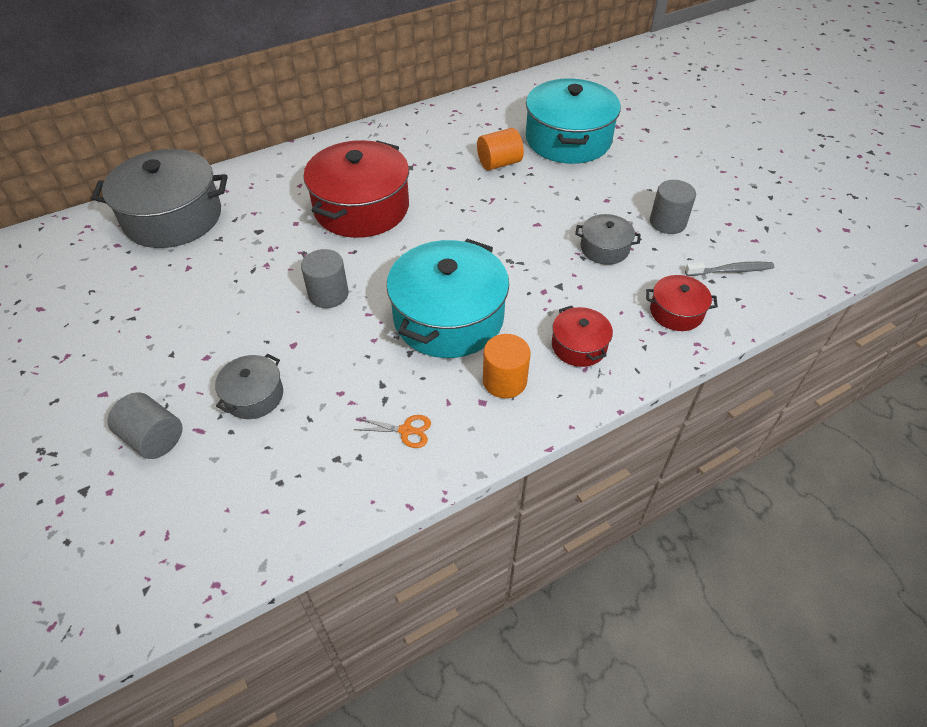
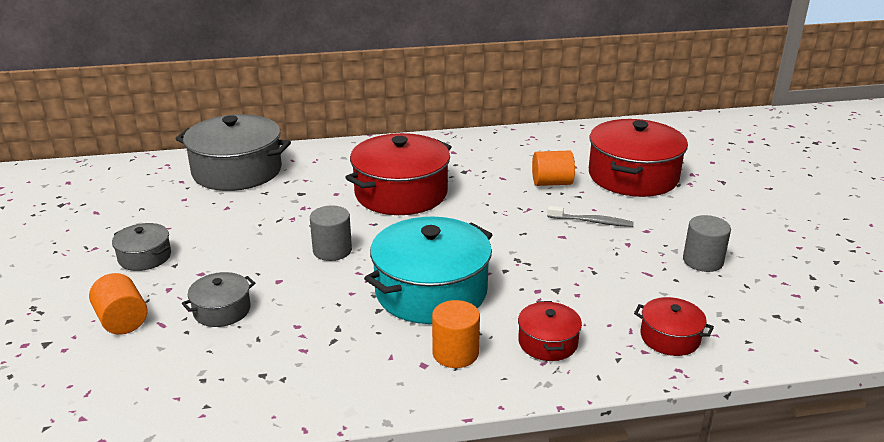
camera: 20 degrees right, 20 degrees down
(153, 438) = (122, 321): grey cylinder -> orange cylinder
(406, 430) = (337, 369): orange scissors -> none
(568, 139) = (633, 176): turquoise pot -> red pot
(604, 248) = (621, 269): grey pot -> grey pot (145, 257)
(730, 270) = (752, 315): grey toothbrush -> grey toothbrush (591, 221)

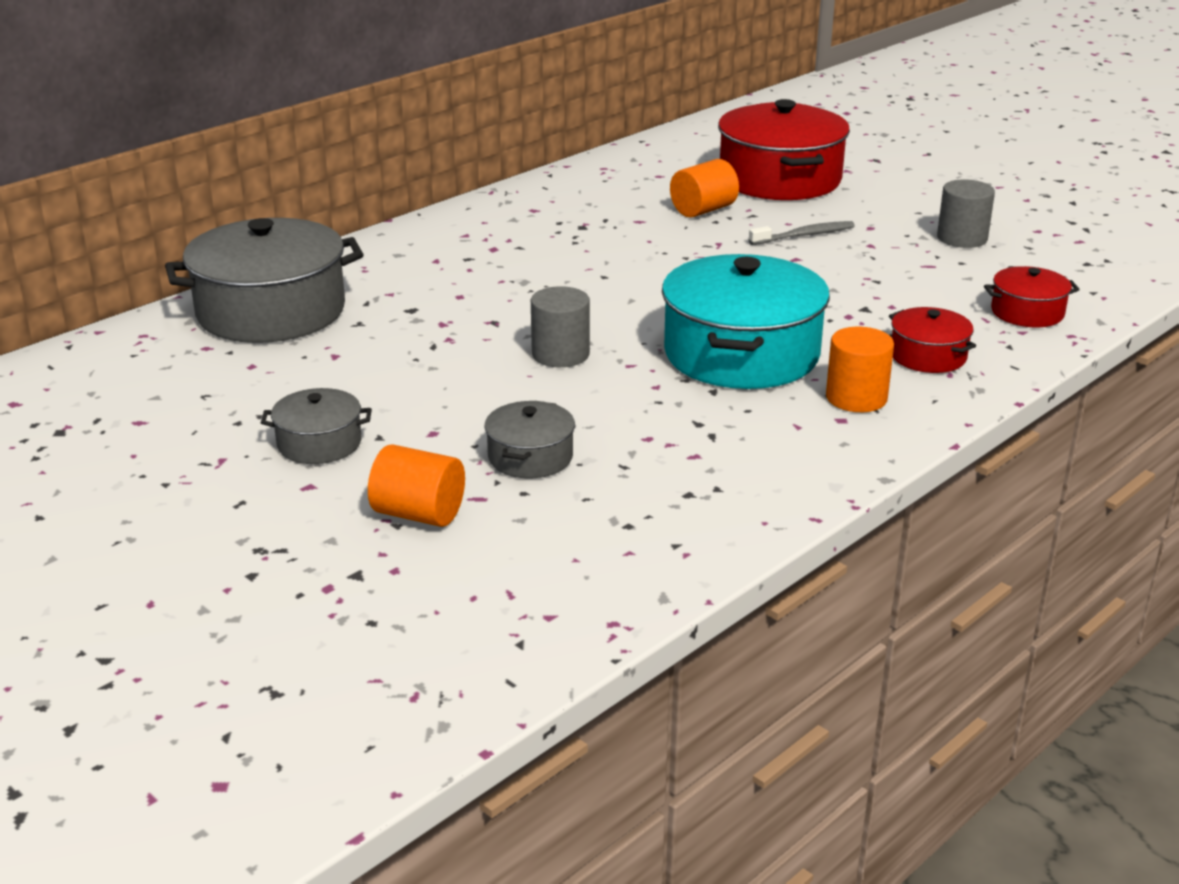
camera: 35 degrees left, 0 degrees up
(401, 193) = (543, 271): red pot -> none

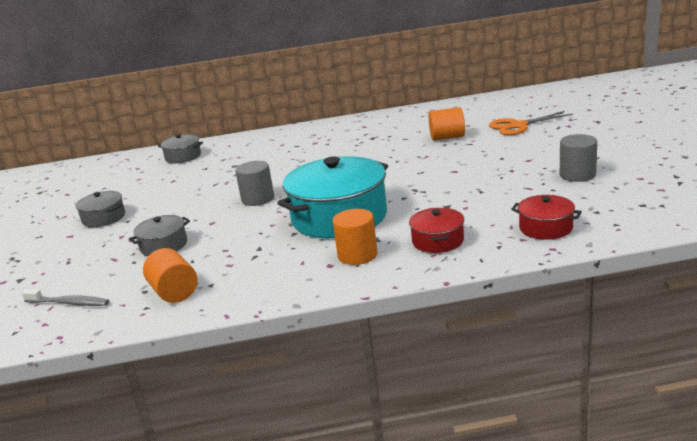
camera: 40 degrees right, 5 degrees down
(271, 311) = (183, 157): grey pot -> grey pot, size x0.49
(419, 514) = (82, 259): orange cylinder -> orange cylinder (174, 292)
(780, 179) = (518, 126): red pot -> orange scissors
(804, 235) = (480, 159): grey toothbrush -> grey toothbrush (68, 303)

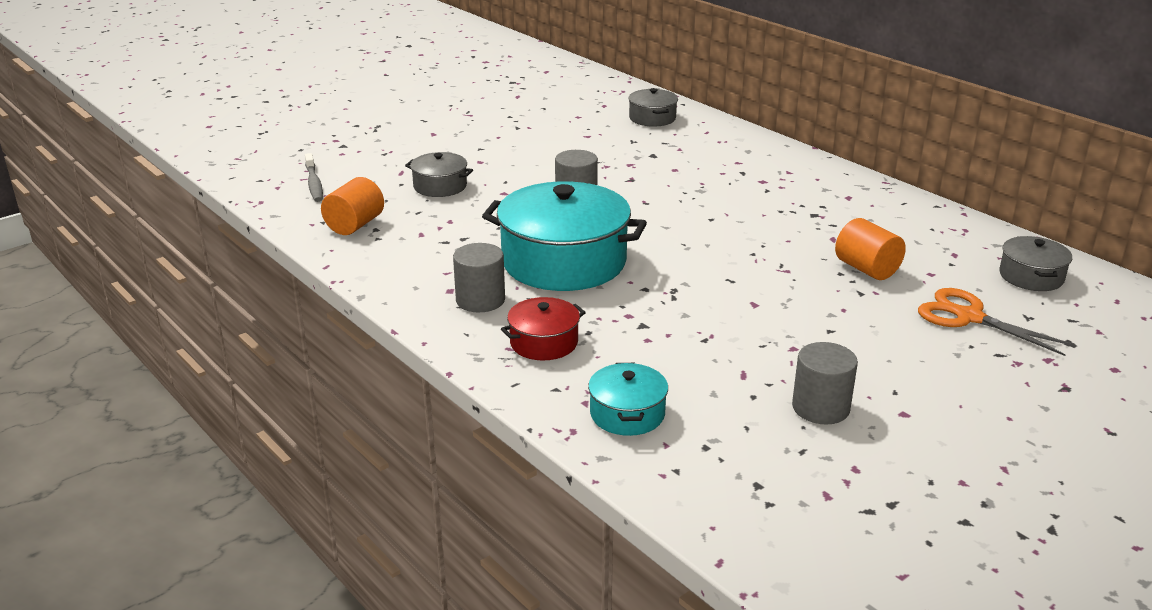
camera: 55 degrees right, 5 degrees up
(104, 218) = (478, 135): grey pot -> grey pot (1031, 276)
(357, 255) = (480, 300): orange cylinder -> grey cylinder
(545, 228) = (627, 414): red pot -> turquoise pot

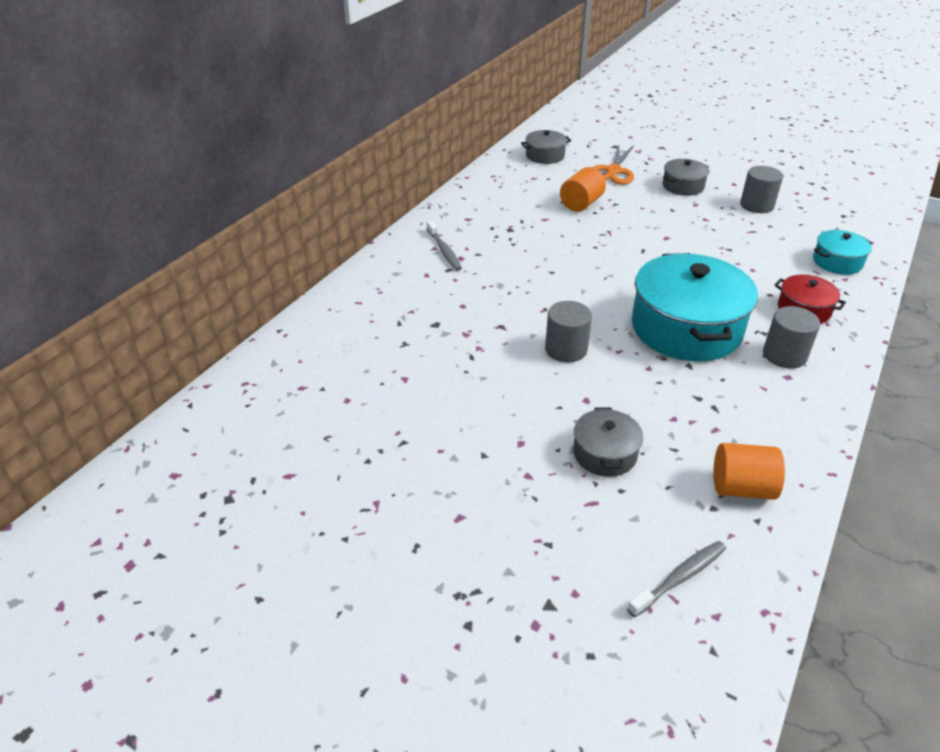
camera: 110 degrees left, 10 degrees up
(652, 118) = (332, 343): grey pot -> grey pot (683, 186)
(781, 175) = (444, 250): none -> grey toothbrush

